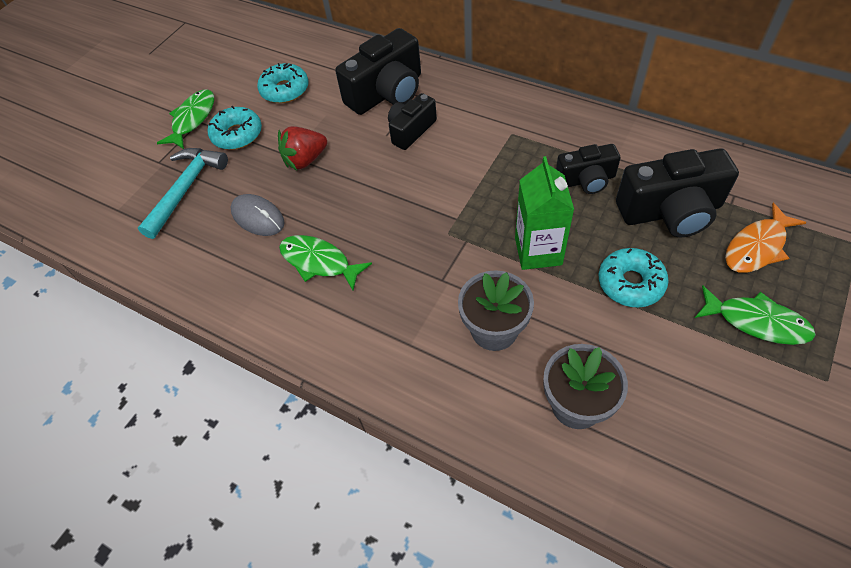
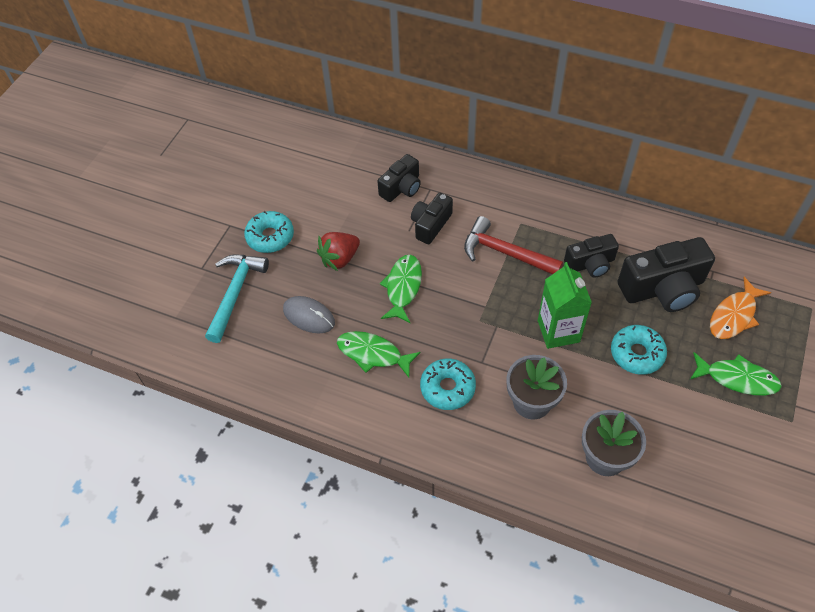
camera: 10 degrees left, 0 degrees up
(192, 119) = (223, 223): green fish -> green fish (403, 287)
(285, 90) = (305, 189): turquoise donut -> turquoise donut (447, 388)
(387, 93) = (401, 188): black camera -> black camera, size x0.60
(489, 163) = (505, 253): none -> red hammer

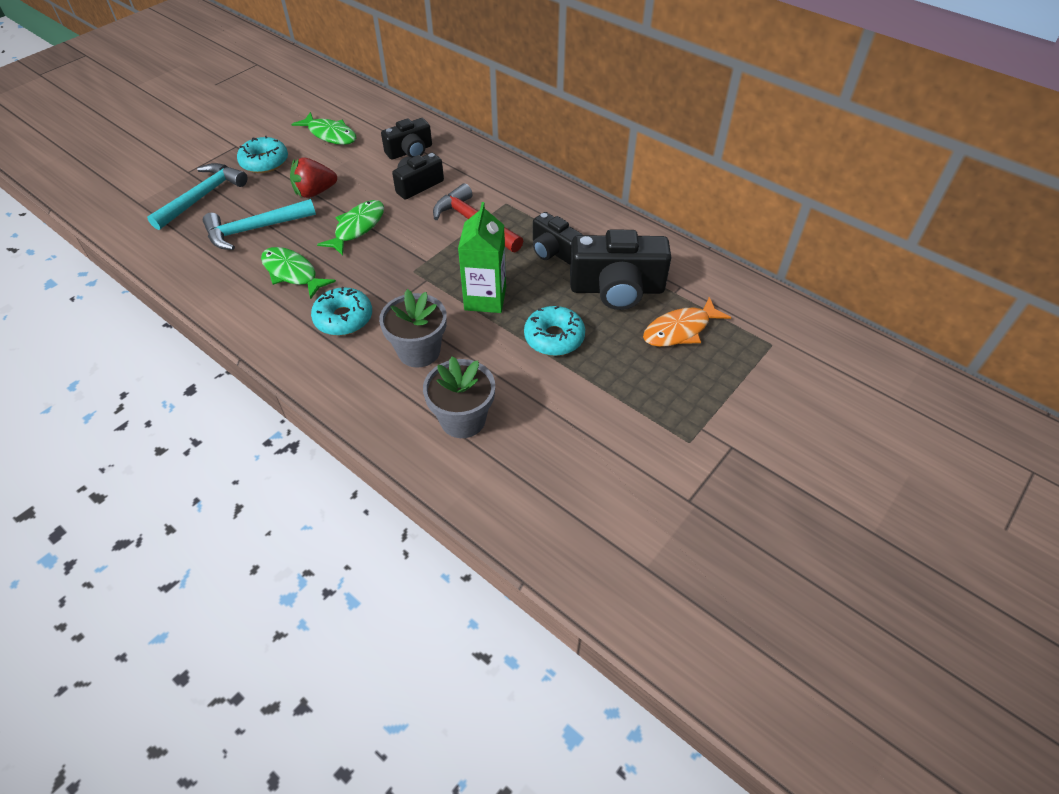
camera: 15 degrees right, 5 degrees down
(309, 316) = (255, 229): grey mouse -> turquoise hammer
(590, 264) = (554, 251): black camera -> black camera turned 45 degrees clockwise
(737, 378) = (649, 386): green fish -> green fish (330, 134)

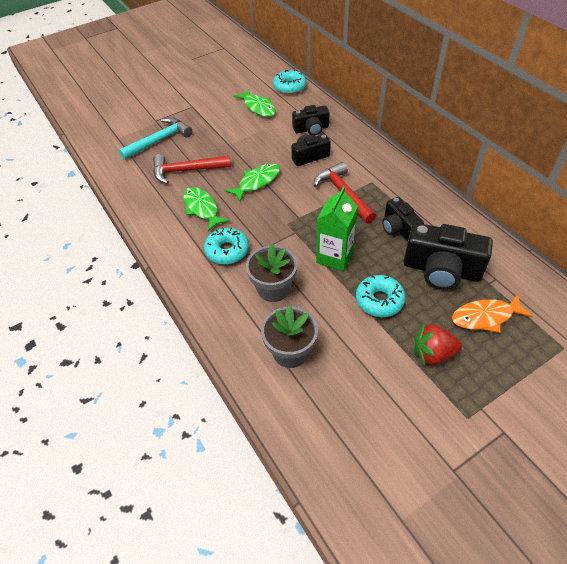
camera: 20 degrees right, 0 degrees up
(255, 229) = (186, 171): turquoise hammer -> red hammer
(264, 162) = (207, 121): turquoise donut -> turquoise donut (289, 87)
(315, 192) = (235, 149): red strawberry -> red strawberry (433, 354)

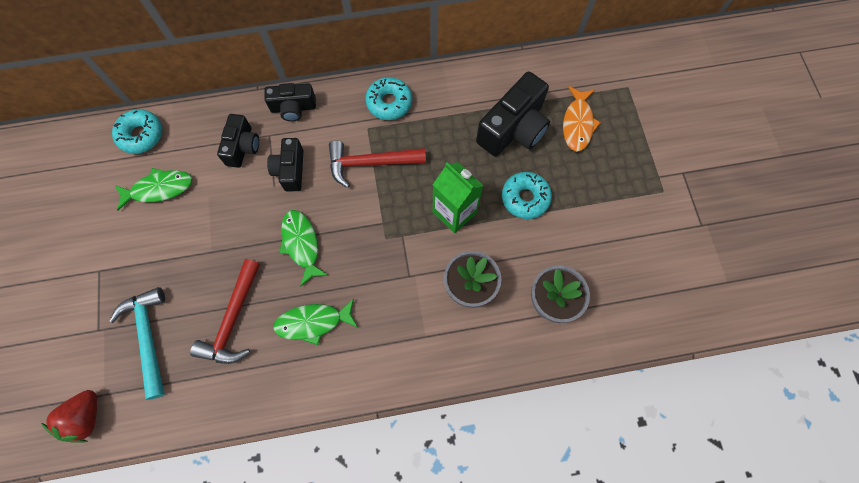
camera: 70 degrees left, 20 degrees up
(227, 251) = (395, 316): turquoise donut -> turquoise donut (389, 103)
(399, 228) = (446, 137): black camera -> black camera (293, 108)
(433, 354) = (598, 184): red strawberry -> red strawberry (86, 418)

